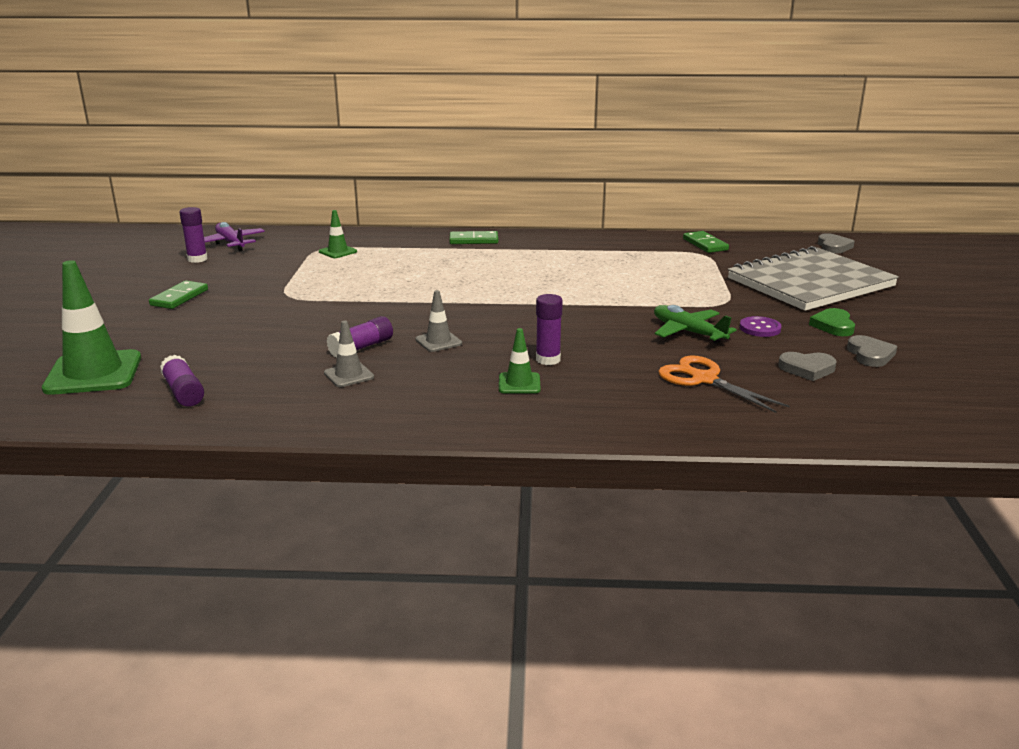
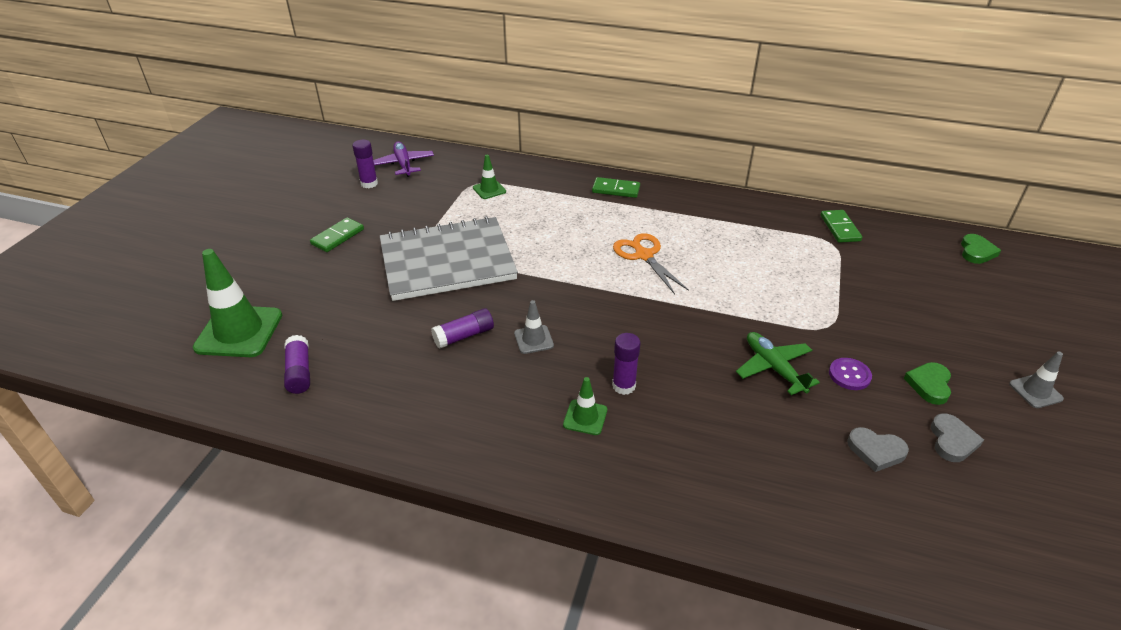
camera: 15 degrees right, 15 degrees up
(349, 375) = (440, 375): grey traffic cone -> grey traffic cone (1035, 391)
(703, 379) = (763, 446): orange scissors -> orange scissors (644, 255)
(810, 283) = (929, 309): grey notebook -> grey notebook (447, 261)
(833, 247) = (976, 252): grey heart -> green heart

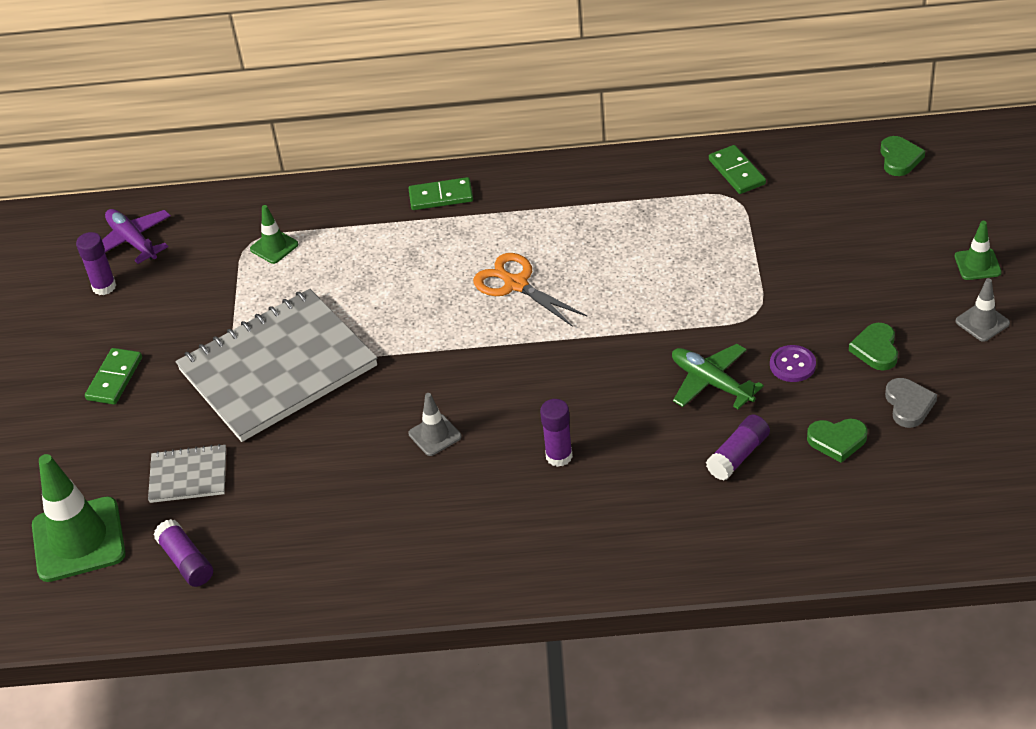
camera: 15 degrees left, 5 degrees up
(342, 312) = (188, 476): none -> grey notebook
(464, 336) = (352, 457): purple glue stick -> purple glue stick (738, 455)
(585, 417) = (532, 504): green traffic cone -> green traffic cone (977, 264)
(876, 451) = (837, 441): grey heart -> green heart

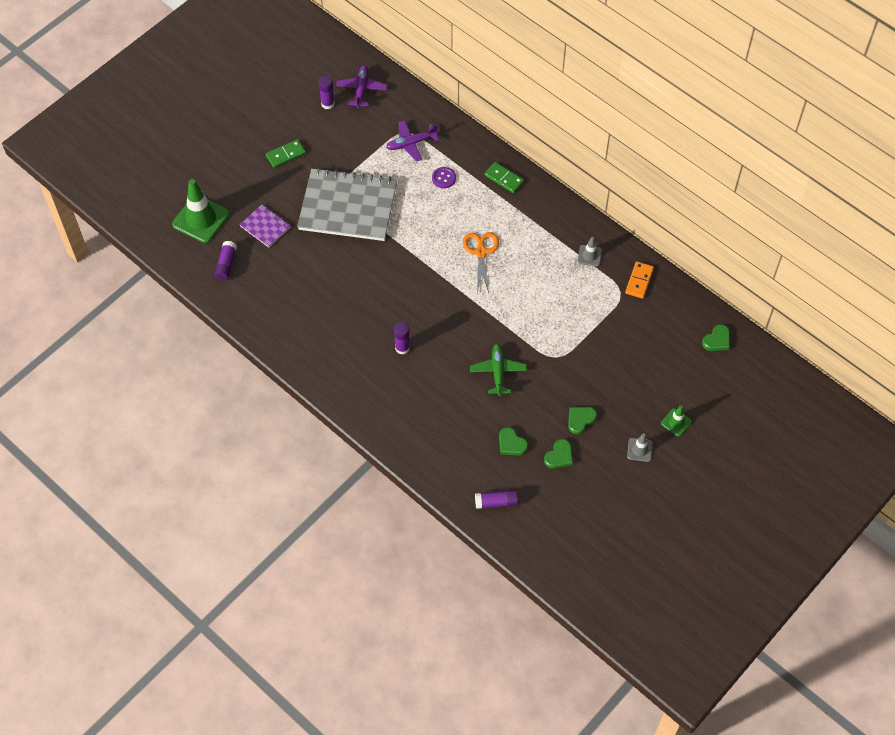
camera: 40 degrees right, 15 degrees up
(188, 476) = (265, 227): grey notebook -> purple notebook
(274, 247) = (411, 143): green traffic cone -> purple plane
(435, 435) = (369, 294): grey traffic cone -> grey traffic cone (589, 255)
(737, 172) = (639, 281): green domino -> orange domino
(738, 455) = (467, 413): purple glue stick -> purple glue stick (496, 502)
(792, 365) = (539, 394): purple button -> purple button (444, 178)
(908, 405) = (559, 456): grey heart -> green heart

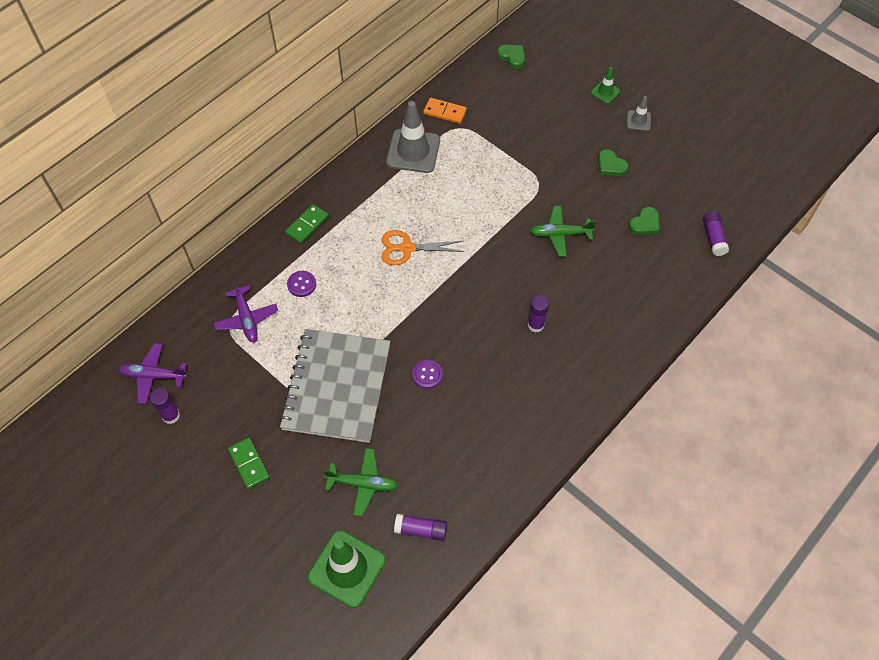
camera: 90 degrees left, 0 degrees up
(265, 227) = (363, 484): purple notebook -> green plane
(356, 268) = (427, 374): none -> purple button
(559, 456) = (654, 184): green heart -> none
(589, 255) = (413, 151): grey traffic cone -> grey traffic cone, size x2.01

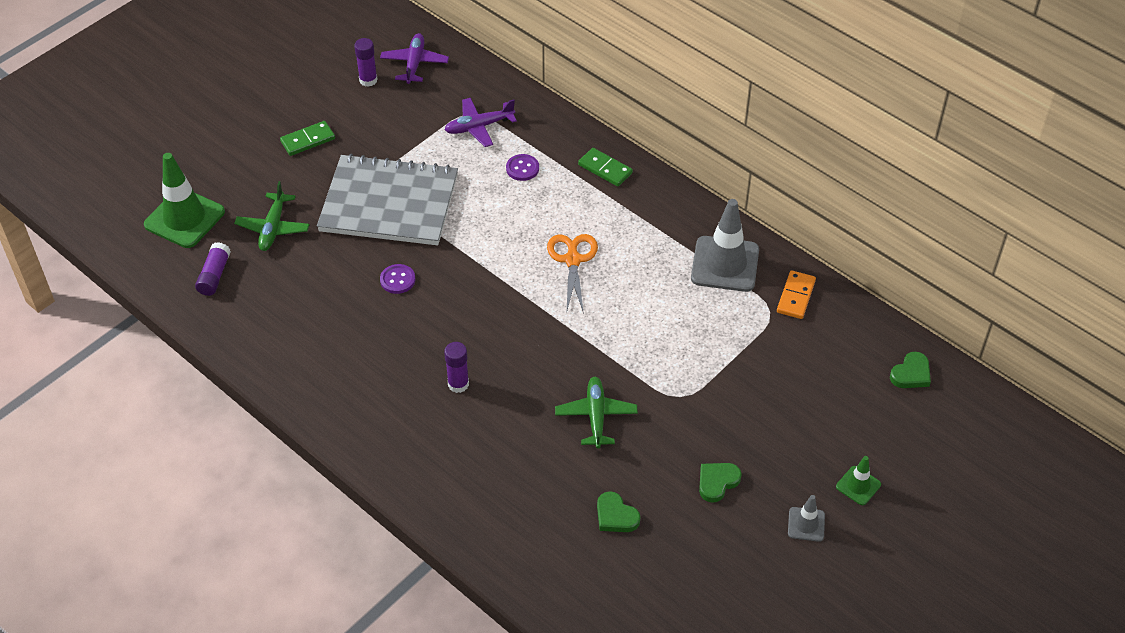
camera: 90 degrees right, 10 degrees down
(713, 238) = (592, 600): purple glue stick -> none

